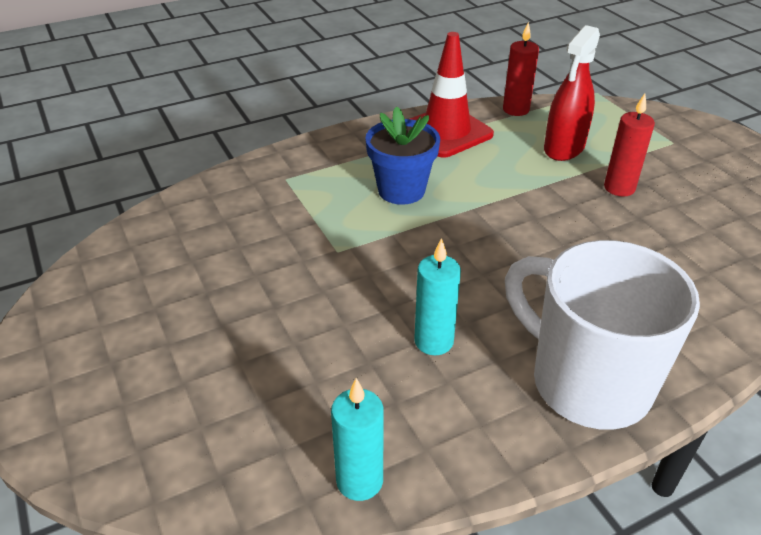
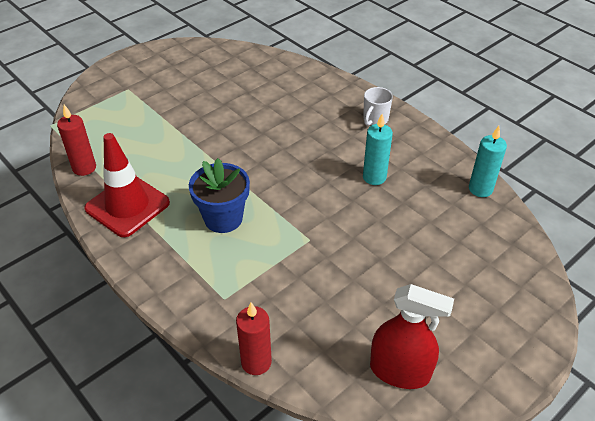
camera: 105 degrees left, 5 degrees up
(564, 148) = (144, 138): red spray bottle -> red spray bottle (400, 371)
(586, 382) = (375, 120): white mug -> white mug, size x0.41
(619, 188) = (193, 111): red candle -> red candle (256, 362)

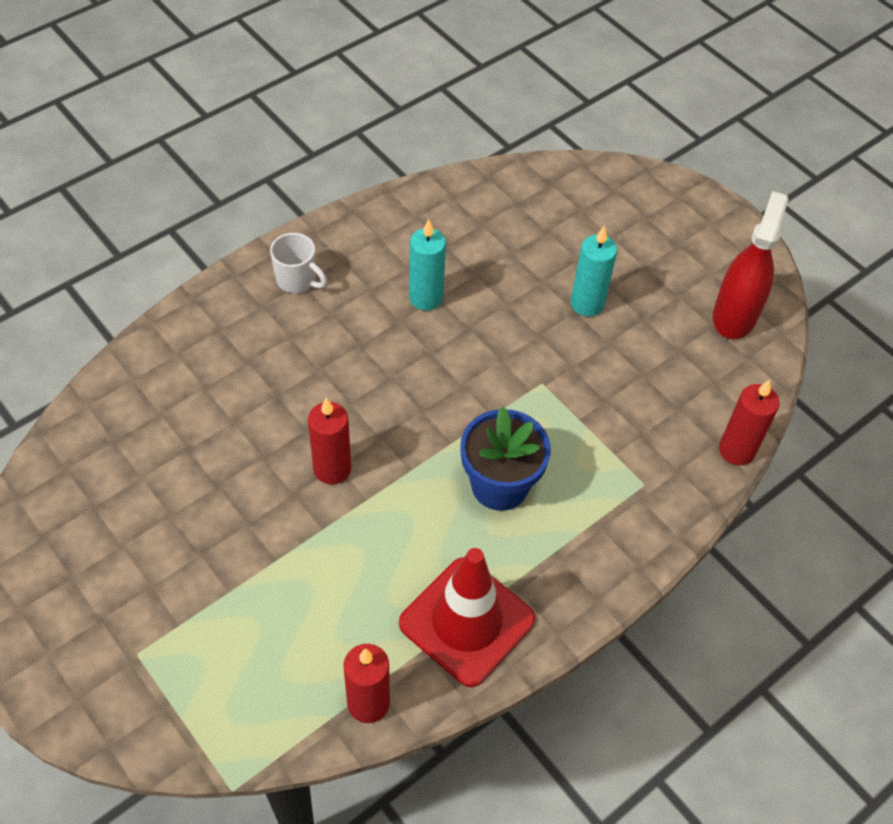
camera: 90 degrees left, 10 degrees up
(235, 144) = (332, 469): none -> red candle
(480, 189) = (457, 191): turquoise candle -> turquoise candle (587, 304)

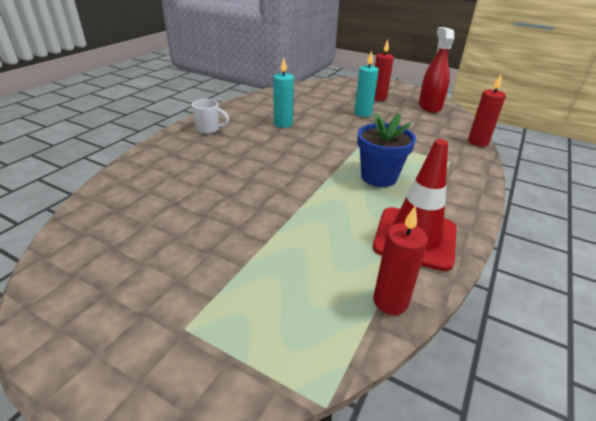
camera: 20 degrees left, 20 degrees down
(332, 469) = (276, 191): red candle -> red candle (378, 98)

